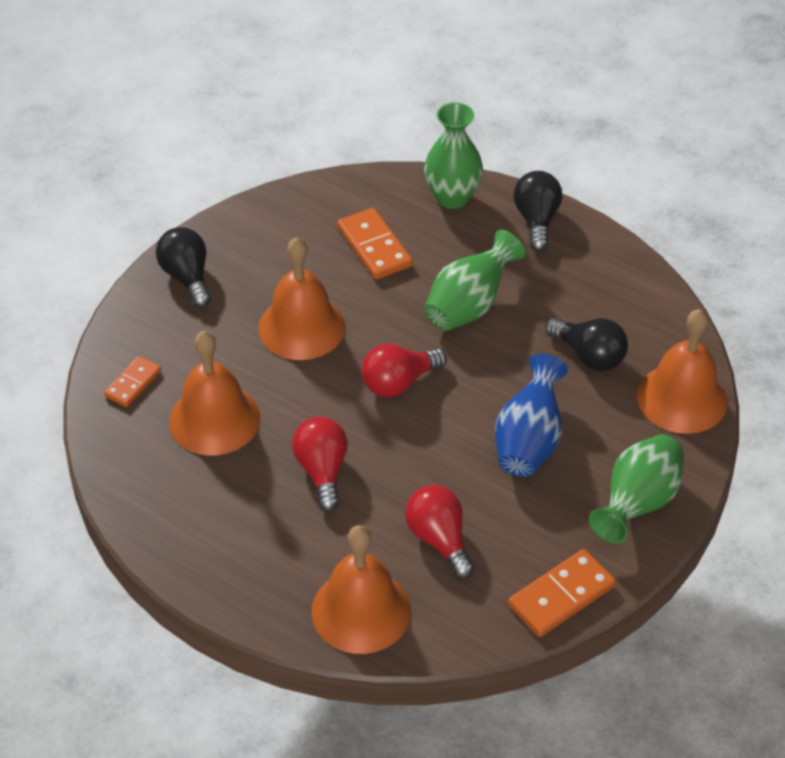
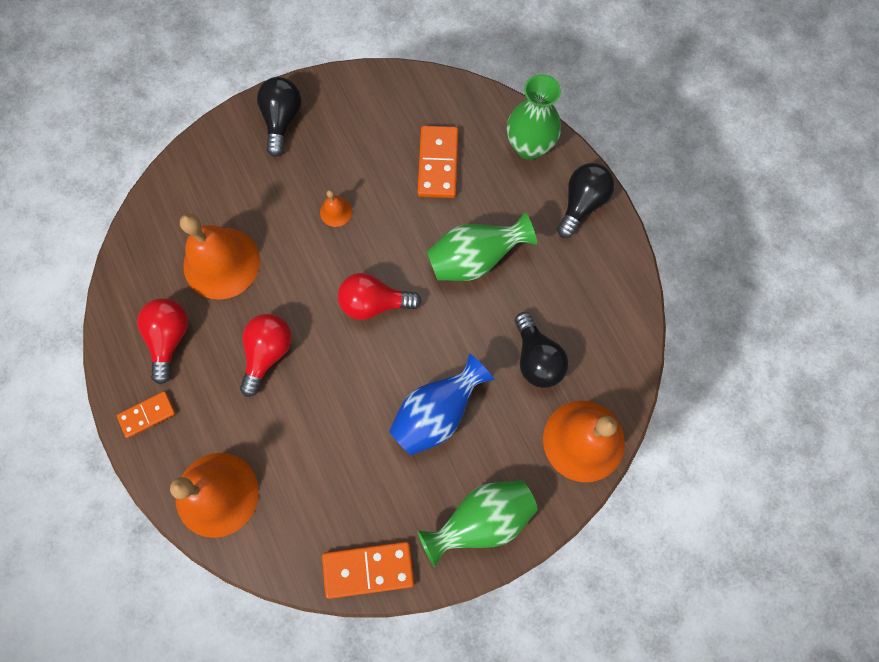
camera: 30 degrees right, 25 degrees up
(133, 383) = (185, 198): orange domino -> orange domino (147, 415)
(302, 327) = (336, 212): orange bell -> orange bell, size x0.43
(439, 539) = (312, 464): red light bulb -> red light bulb (169, 338)

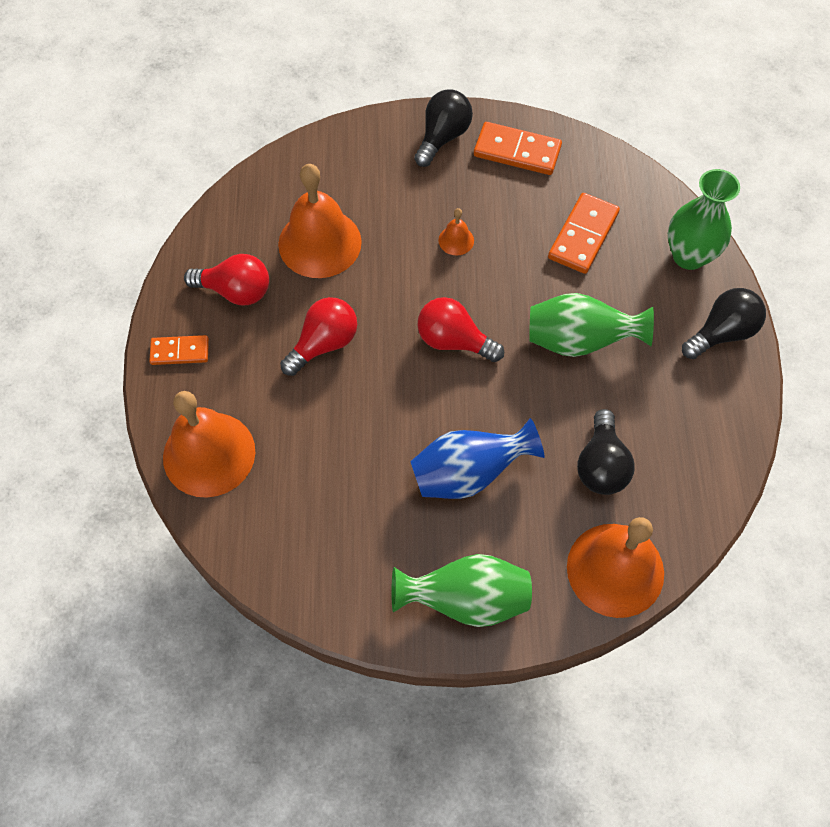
camera: 25 degrees right, 10 degrees down
(169, 338) = (236, 291): red light bulb -> red light bulb turned 75 degrees clockwise
(368, 569) = (324, 594): orange domino -> orange domino (517, 151)

